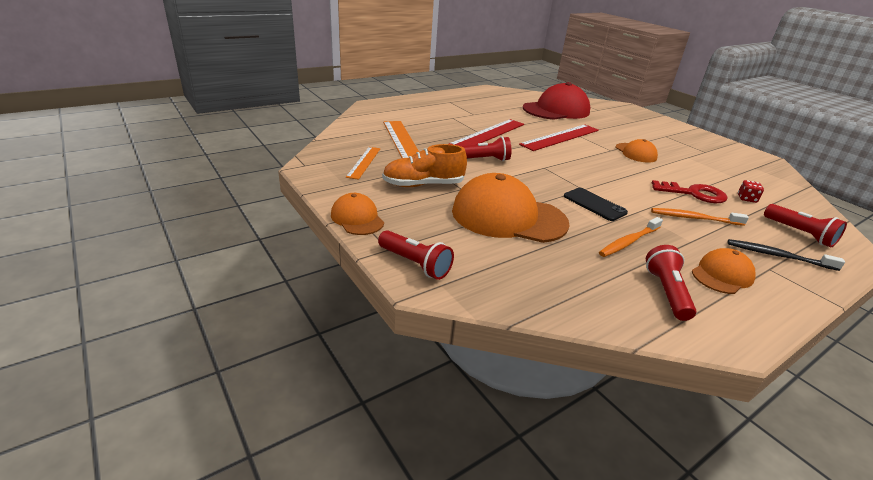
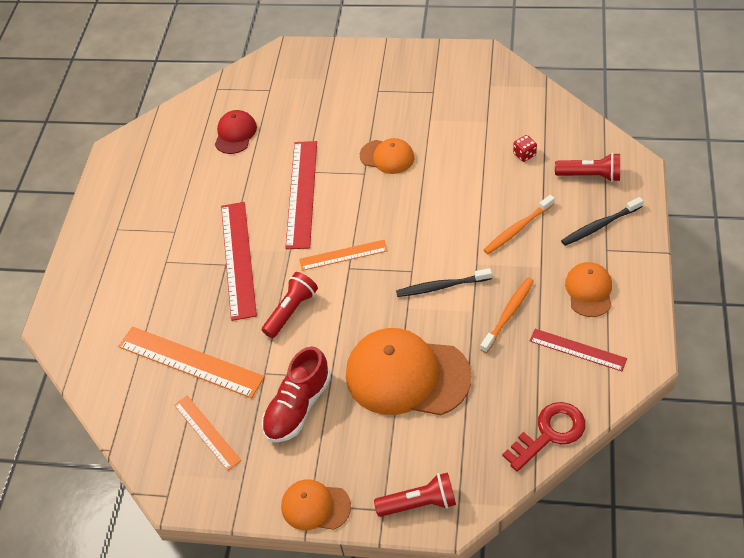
camera: 40 degrees left, 20 degrees up
(423, 185) = (298, 407): orange shoe -> red shoe
(508, 217) = (407, 375): orange cap -> orange cap turned 45 degrees clockwise
(548, 162) = (343, 255): none -> orange ruler
(556, 110) = (235, 134): red cap -> red cap, size x0.52
(594, 204) = (441, 286): black phone -> black toothbrush
(629, 242) = (508, 314): orange toothbrush -> orange toothbrush turned 150 degrees counterclockwise
(666, 292) = (577, 349): red flashlight -> red ruler
(694, 194) = (487, 187): red key -> red key (549, 433)

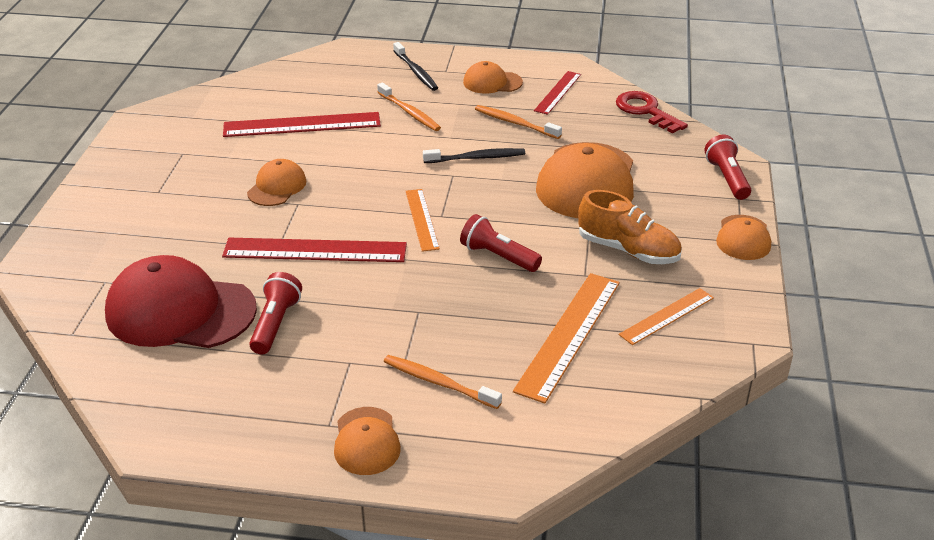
camera: 95 degrees left, 15 degrees down
(99, 250) = (366, 441): none -> orange cap
(148, 283) = (438, 382): none -> orange toothbrush
(235, 134) = (180, 311): red cap -> red cap, size x1.93
(238, 259) = (412, 300): red ruler -> red ruler (302, 125)
(298, 407) = (628, 250): red shoe -> orange shoe
(441, 286) = (476, 158): black toothbrush -> black toothbrush turned 90 degrees counterclockwise
(524, 154) = (308, 103): red dice -> none
(590, 175) = (350, 71): red flashlight -> red flashlight (275, 324)

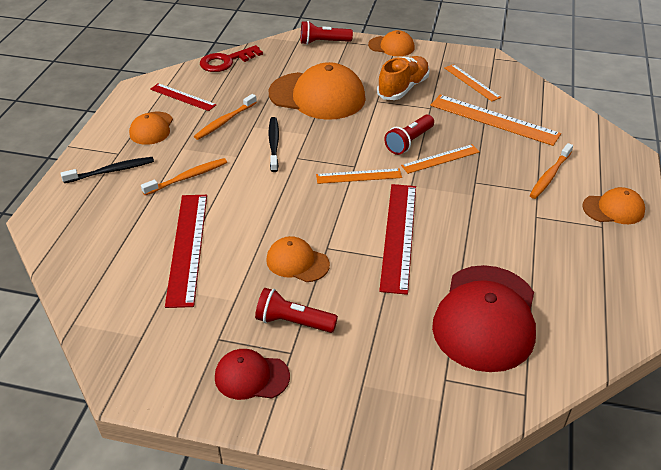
camera: 85 degrees left, 5 degrees up
(135, 173) = (251, 376): none -> red cap
(275, 324) = (497, 256): red flashlight -> red flashlight (293, 322)
(465, 283) = (440, 159): none -> orange ruler

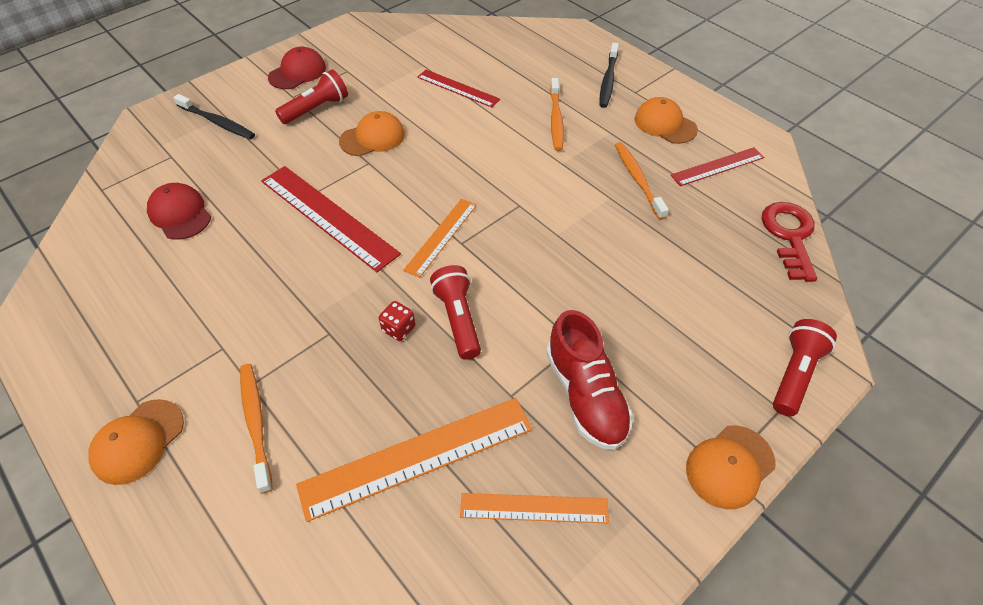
camera: 125 degrees right, 10 degrees up
(187, 247) = (458, 88): red ruler -> red ruler, size x0.59
(274, 144) = (560, 198): black toothbrush -> black toothbrush (217, 122)
(317, 96) = (635, 285): orange cap -> none
(403, 88) = (585, 395): orange shoe -> red shoe
(440, 159) = (398, 329): orange ruler -> red dice
(485, 317) = (180, 214): red cap -> red cap, size x0.52

